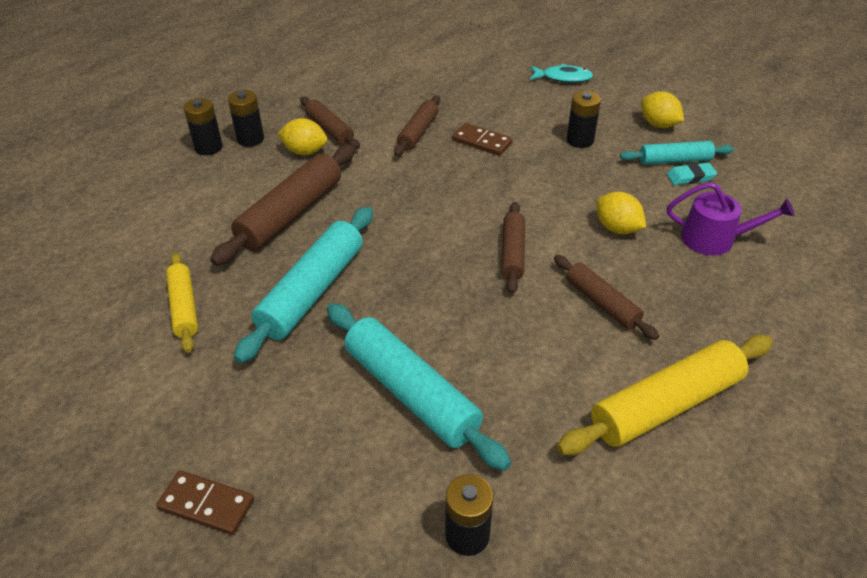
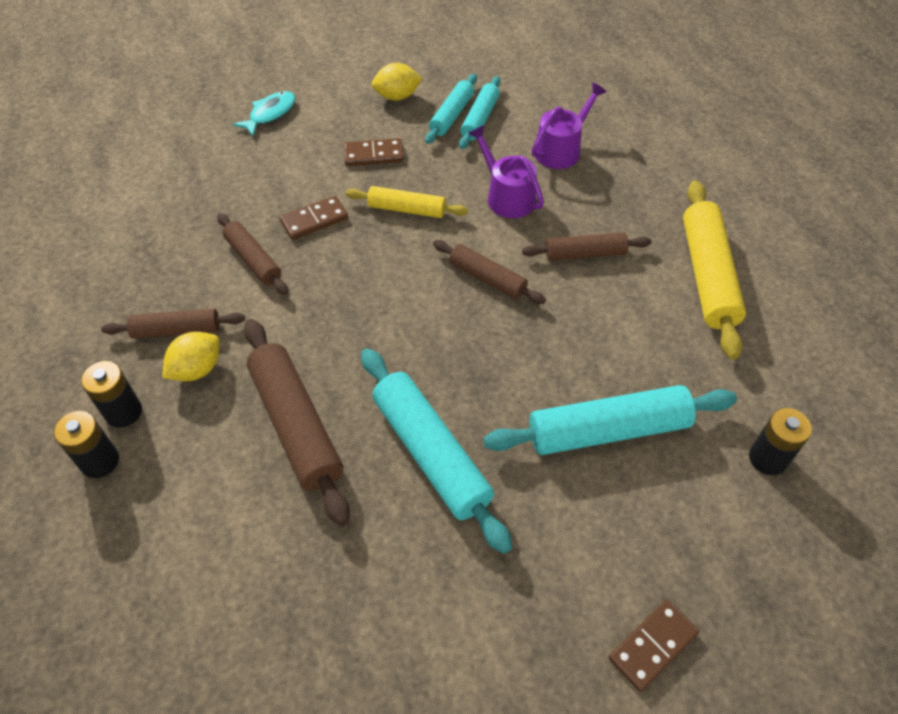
camera: 60 degrees left, 10 degrees up
(184, 307) = (375, 582): yellow rolling pin -> yellow rolling pin (406, 209)
(580, 140) = (373, 154): black battery -> brown domino
(617, 228) = (507, 196): yellow lemon -> purple watering can
(690, 177) = (480, 119): turquoise eraser -> turquoise rolling pin

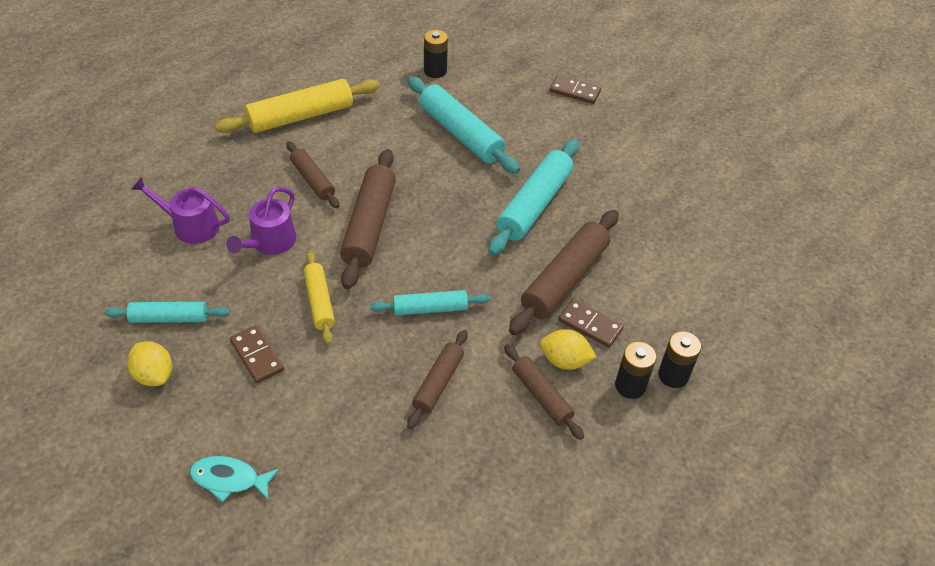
camera: 120 degrees left, 5 degrees down
(314, 220) = (367, 362): brown domino -> brown domino (590, 325)
(480, 119) = (167, 295): turquoise rolling pin -> turquoise rolling pin (430, 308)
(487, 278) = (369, 225): brown rolling pin -> brown rolling pin, size x1.70

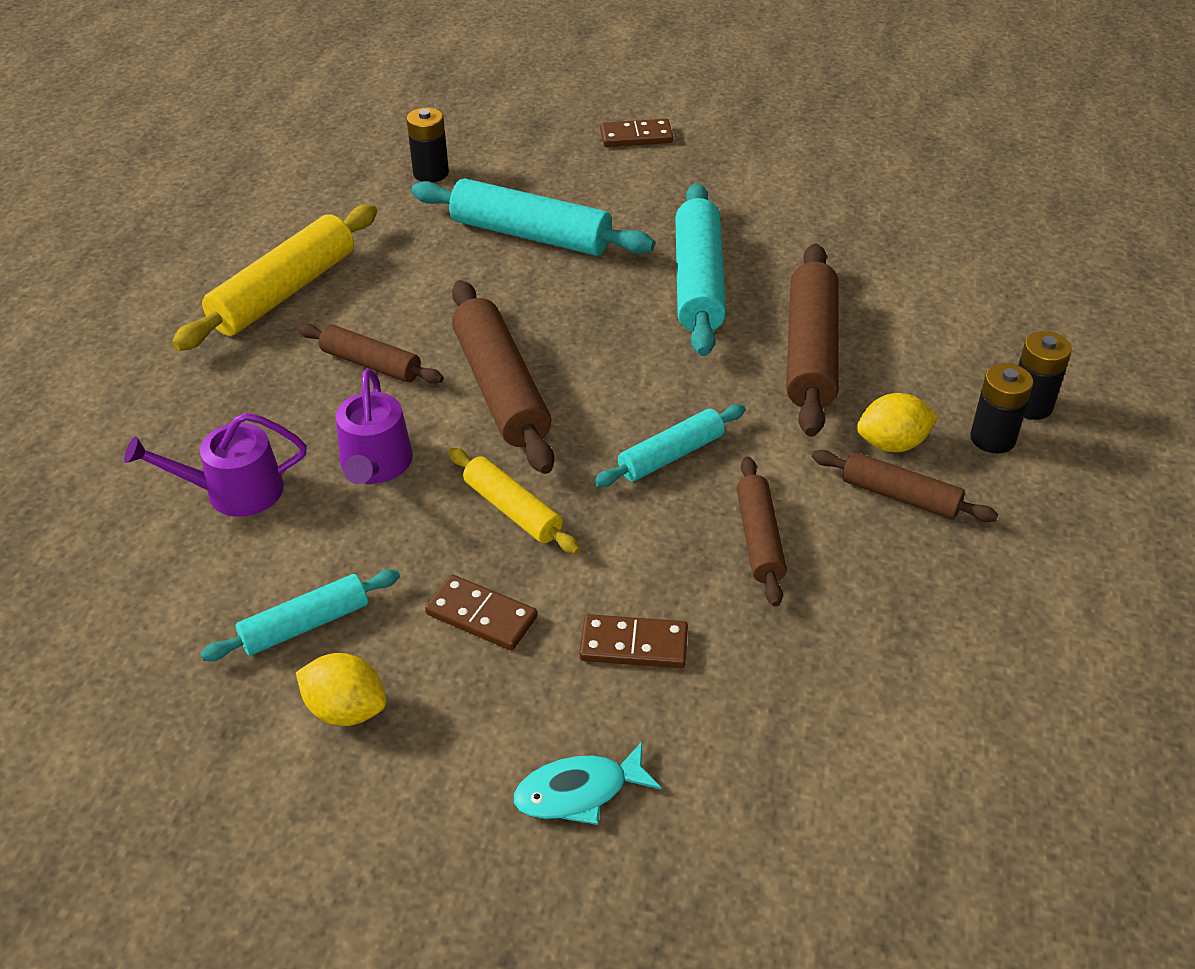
camera: 25 degrees left, 5 degrees down
(590, 325) = (886, 391): brown domino -> brown domino (634, 645)

